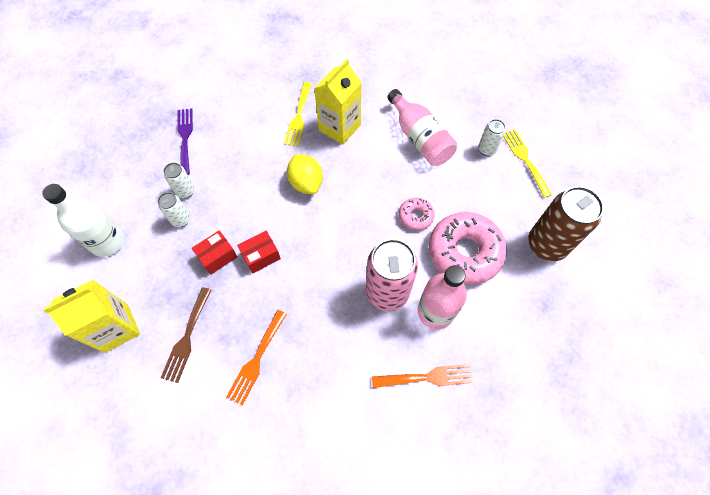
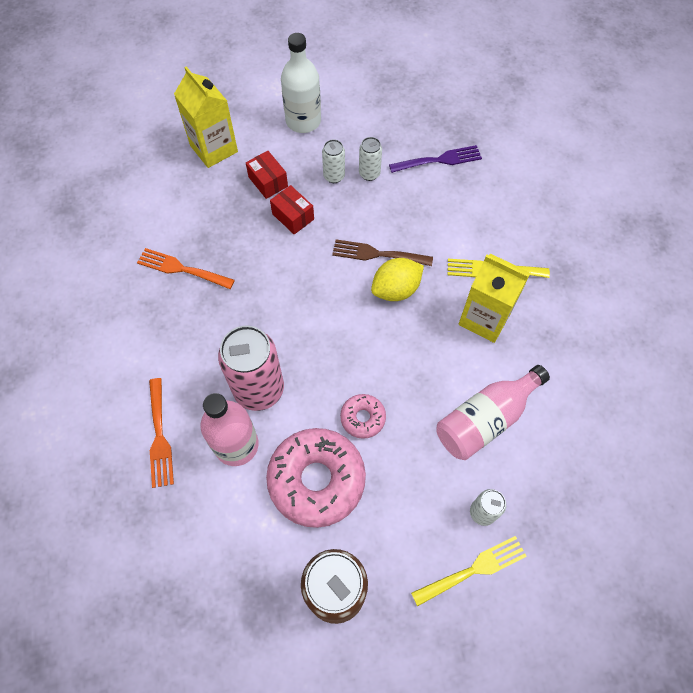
camera: 85 degrees right, 0 degrees up
(187, 338) = (204, 206): brown fork -> brown fork (377, 254)
(261, 256) = (296, 256): red box -> red box (268, 182)

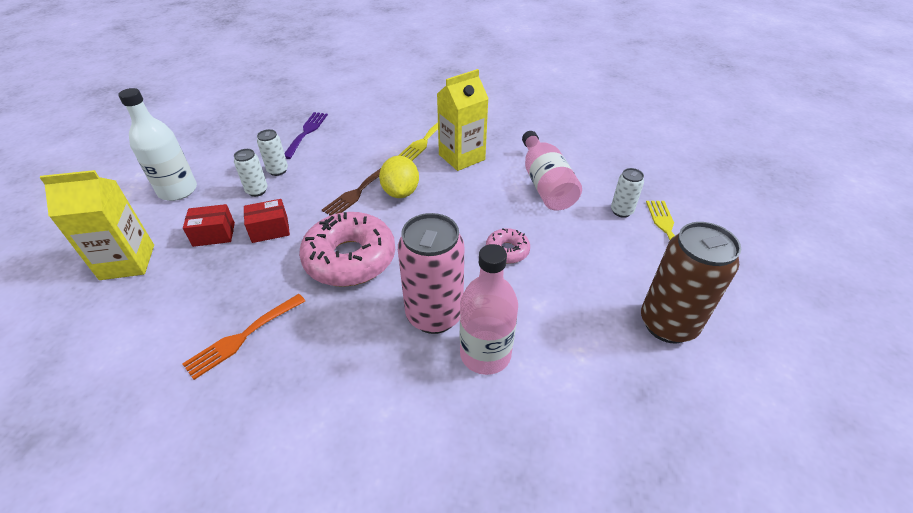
camera: 65 degrees left, 20 degrees down
(159, 437) = (436, 427): orange fork -> none
(316, 480) = (552, 302): pink donut -> pink donut (350, 258)

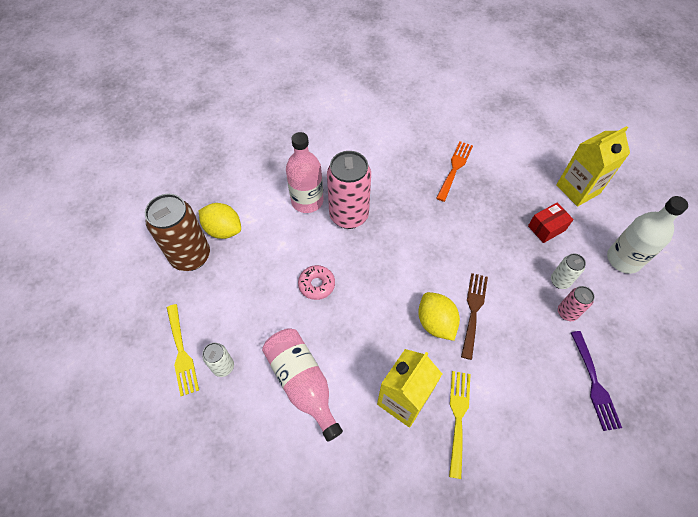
camera: 160 degrees right, 15 degrees up
(270, 230) = (510, 245): red box -> none
(278, 170) = (567, 312): white can -> pink can
(350, 258) = (431, 239): pink donut -> none
(621, 347) = (223, 230): none -> yellow lemon

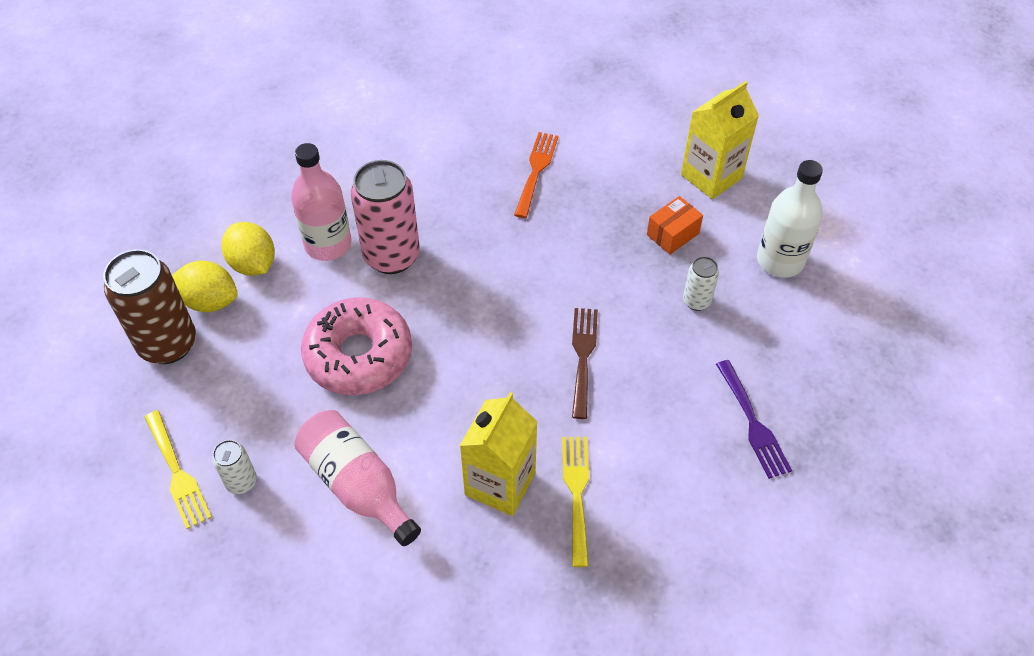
camera: 10 degrees left, 5 degrees down
(316, 285) = (358, 355): pink donut -> pink donut, size x2.06
(435, 323) = (533, 380): yellow lemon -> yellow lemon (253, 264)
(546, 228) = (672, 234): red box -> orange box
(567, 312) = (709, 340): pink can -> none

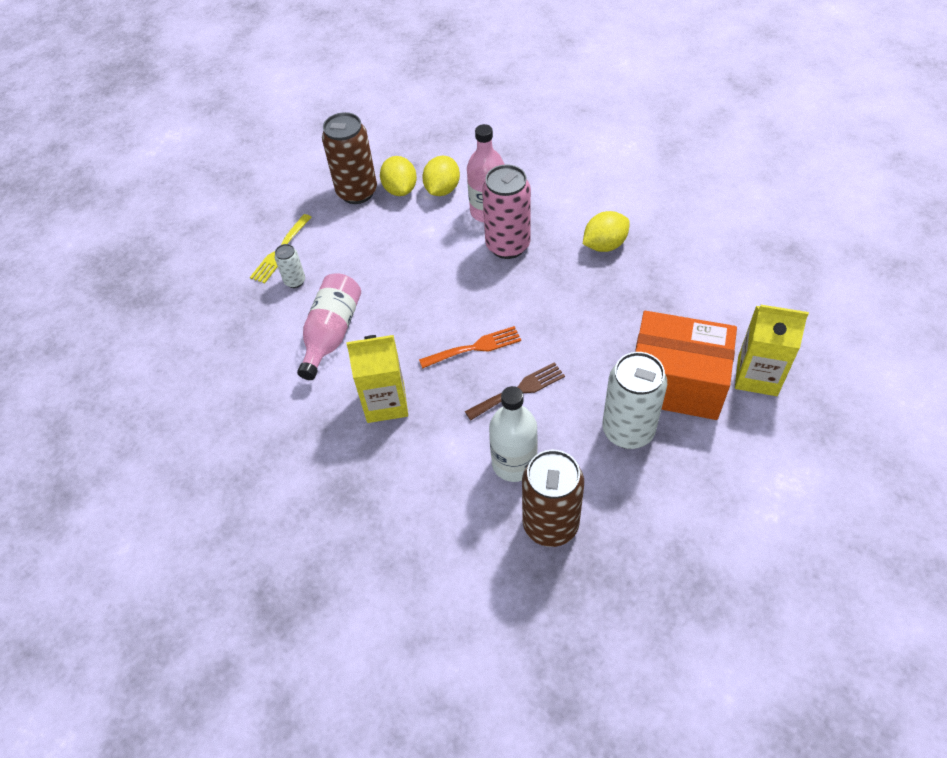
camera: 60 degrees right, 0 degrees up
(358, 355) = (420, 277): pink donut -> none
(468, 182) = (604, 245): none -> yellow lemon
(536, 170) = (652, 273): orange fork -> orange fork (475, 347)
(576, 493) = (410, 448): yellow fork -> none
(672, 234) = (676, 382): orange box -> orange box, size x2.35
(696, 301) = (628, 430): white can -> white can, size x2.04
(753, 423) = (550, 524): purple fork -> brown can
(780, 260) = (719, 464): white bottle -> white bottle (514, 463)

